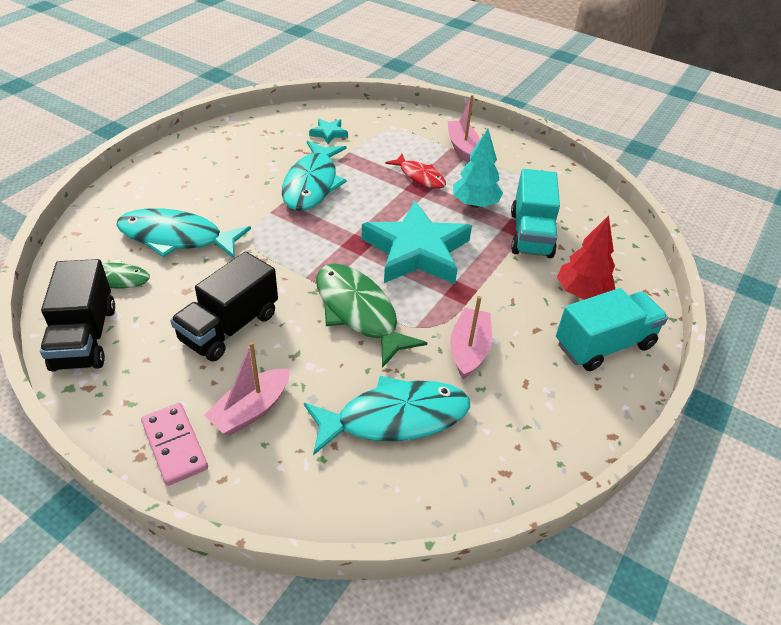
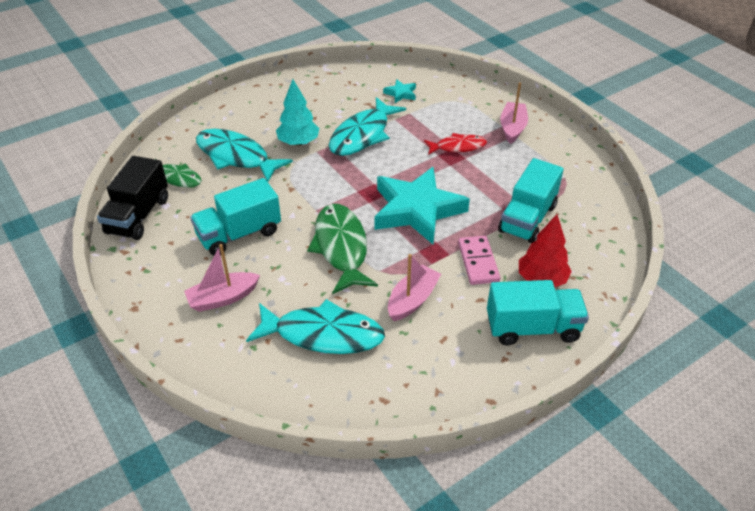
camera: 25 degrees right, 0 degrees up
(174, 445) = (159, 307): pink domino -> pink domino (478, 262)
(229, 327) = (239, 234): black truck -> turquoise truck
(419, 176) = (458, 147): red fish -> red fish turned 75 degrees counterclockwise
(475, 204) = (493, 181): turquoise tree -> turquoise tree (298, 142)

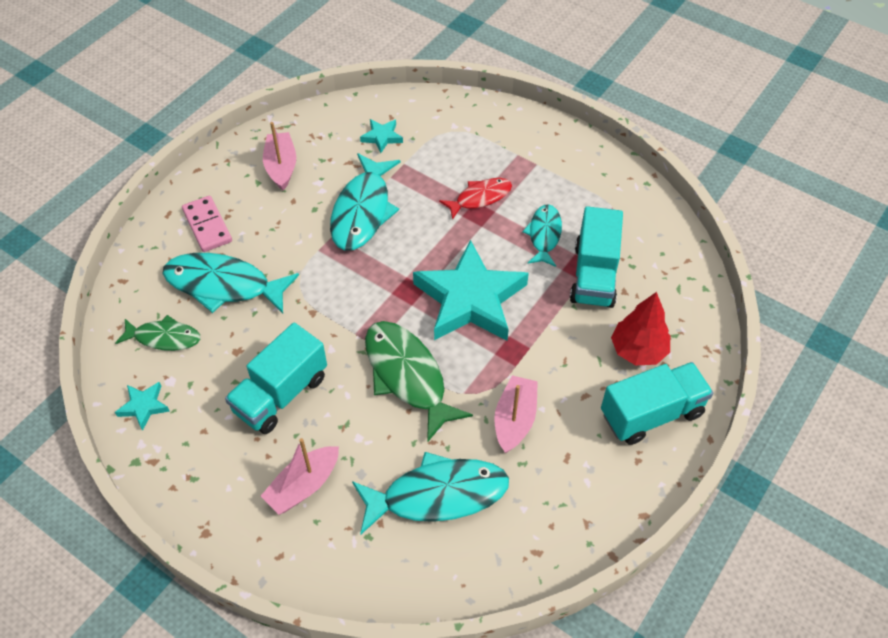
camera: 20 degrees left, 10 degrees up
(138, 216) = (144, 406): black truck -> turquoise star
(298, 142) = (291, 243): turquoise tree -> none
(478, 262) = (564, 349): pink domino -> pink domino (207, 226)
(498, 182) = (544, 235): none -> turquoise fish
(512, 128) = (530, 154): pink boat -> pink boat (281, 167)

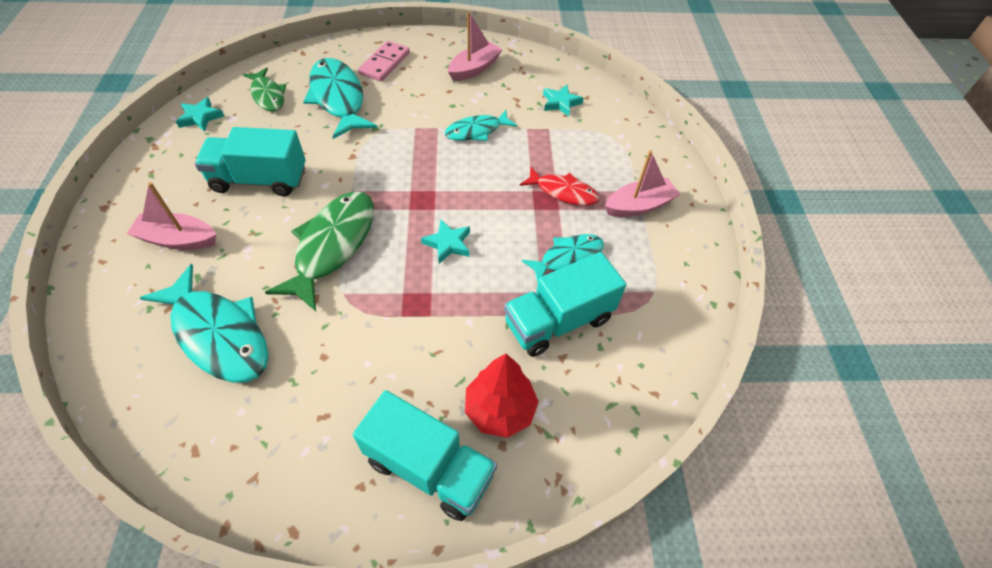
camera: 50 degrees right, 0 degrees up
(363, 211) = (476, 131): turquoise fish -> turquoise fish, size x0.60
(470, 299) = (448, 243): turquoise star -> turquoise star, size x0.42
(514, 419) = (339, 348): pink boat -> pink boat (639, 206)

